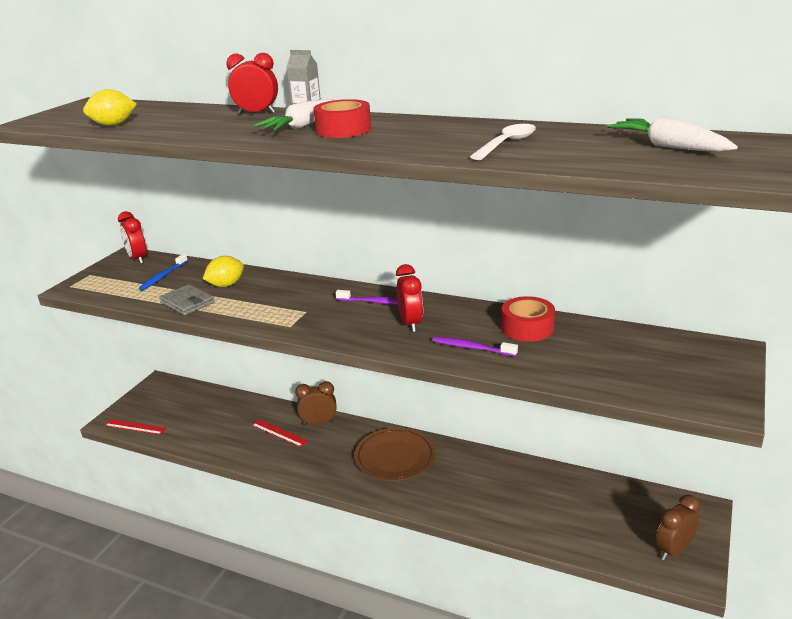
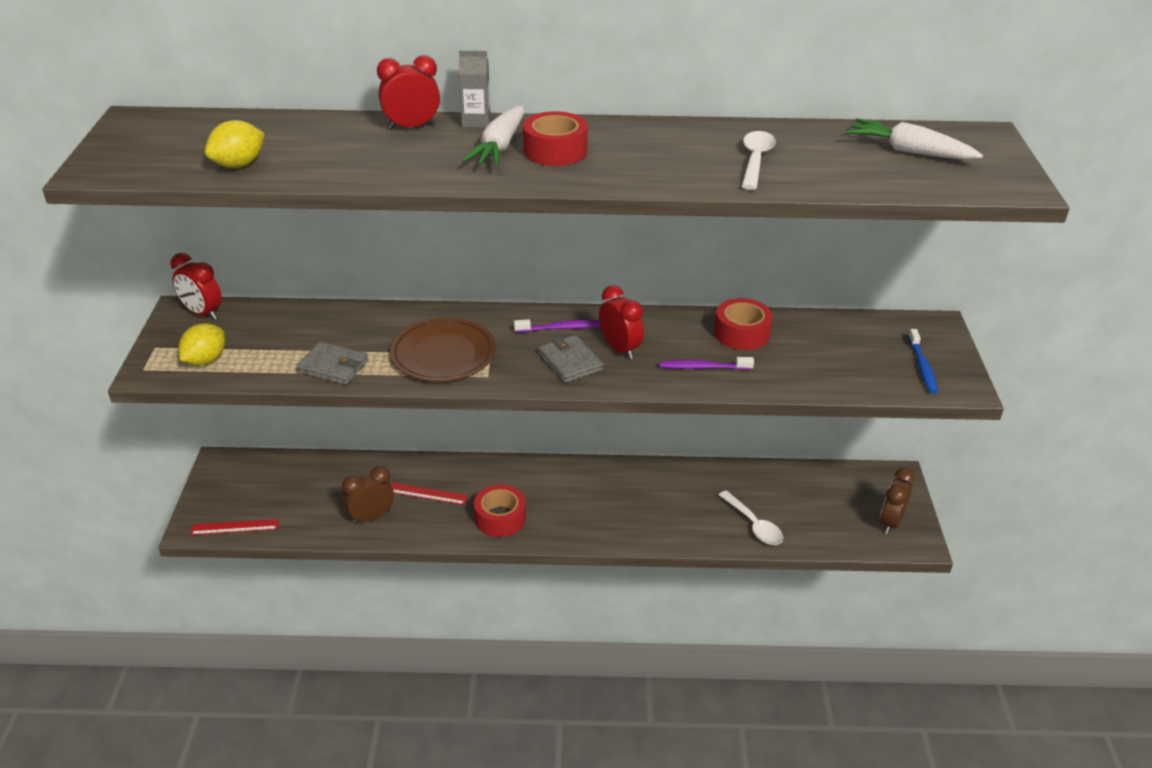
camera: 25 degrees left, 10 degrees up
(163, 276) = (264, 334): blue toothbrush -> blue toothbrush (922, 366)
(226, 285) = (361, 333): yellow lemon -> yellow lemon (205, 360)
(318, 423) = (466, 471): brown clock -> brown clock (371, 517)
(321, 463) = (500, 518): none -> red tape
(362, 326) = (570, 362): none -> grey wallet
(395, 457) = (578, 492): brown plate -> brown plate (443, 354)
(533, 519) = (754, 525): none -> white spoon

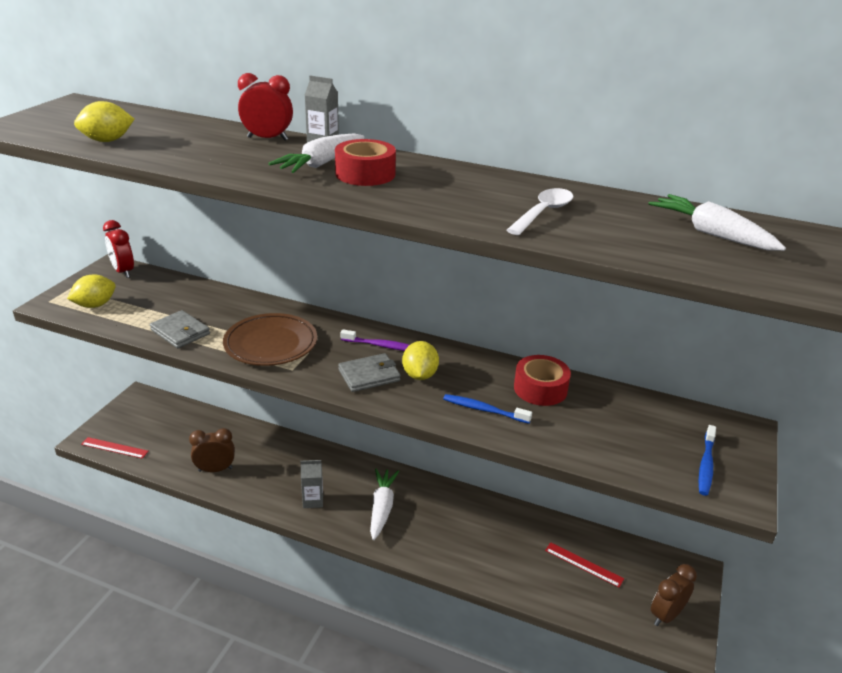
camera: 20 degrees right, 5 degrees down
(427, 494) = (269, 463): red ruler -> red ruler (583, 564)
(500, 518) = (313, 500): red tape -> grey carton
(570, 362) = (369, 375): grey wallet -> grey wallet turned 75 degrees clockwise
(576, 504) = (382, 508): none -> white carrot
(620, 349) = (419, 375): red clock -> yellow lemon
(703, 367) = (484, 410): purple toothbrush -> blue toothbrush
(754, 525) = (529, 575): white spoon -> none

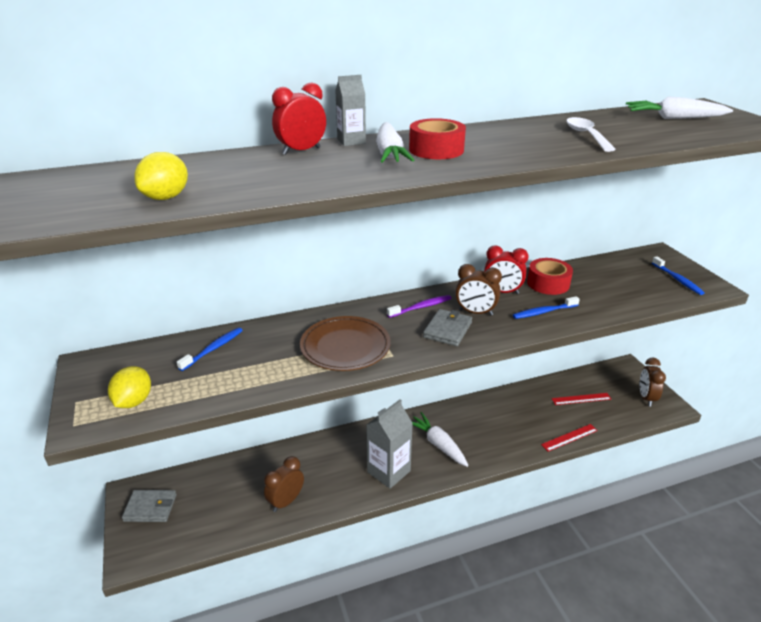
camera: 40 degrees left, 0 degrees up
(114, 448) = (169, 547): red ruler -> red ruler (569, 437)
(123, 272) = (108, 361): red clock -> red clock (502, 292)
(180, 332) = (258, 378): grey wallet -> grey wallet (150, 508)
(189, 296) = (213, 349): none -> blue toothbrush
(313, 500) = (388, 471): grey carton -> grey carton, size x1.72
(419, 375) = (475, 312): yellow lemon -> brown clock

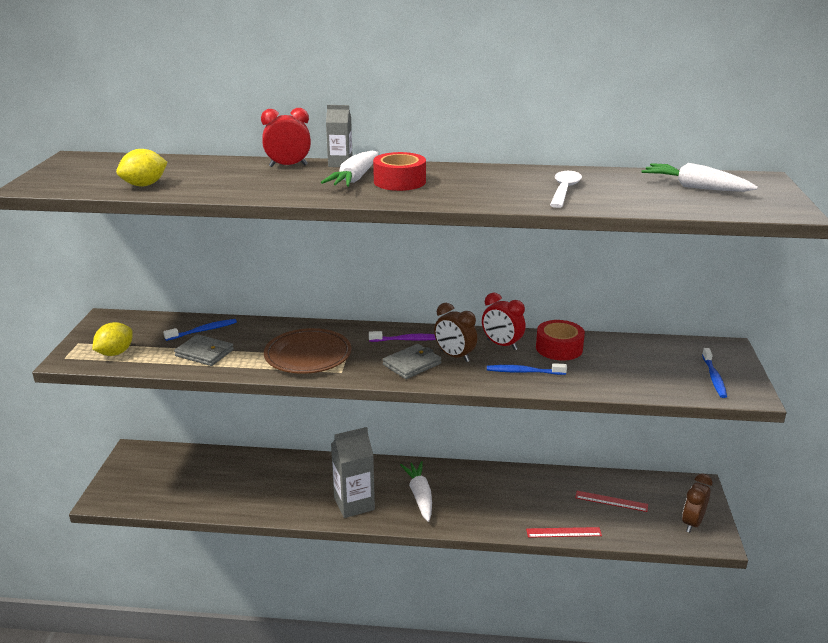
camera: 25 degrees right, 5 degrees down
(150, 508) = (139, 468): grey wallet -> grey wallet (204, 353)
(286, 501) = (247, 498): brown clock -> none

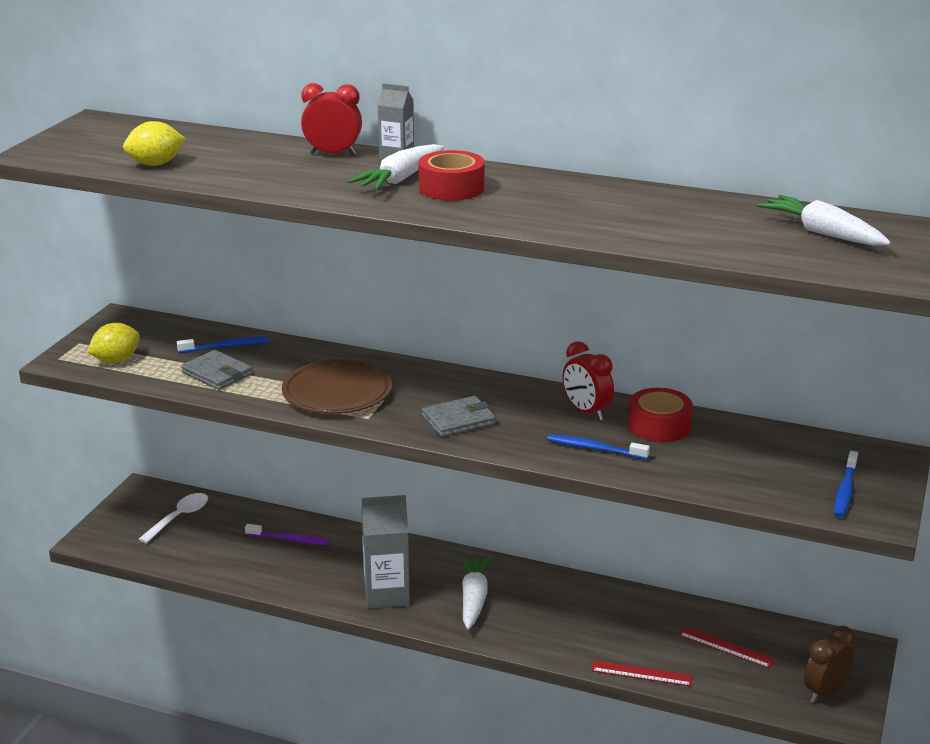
camera: 15 degrees right, 0 degrees up
(407, 340) = (469, 390): purple toothbrush -> purple toothbrush (289, 539)
(454, 356) = (517, 418): brown clock -> none
(564, 190) = (647, 220): white spoon -> white spoon (179, 518)

